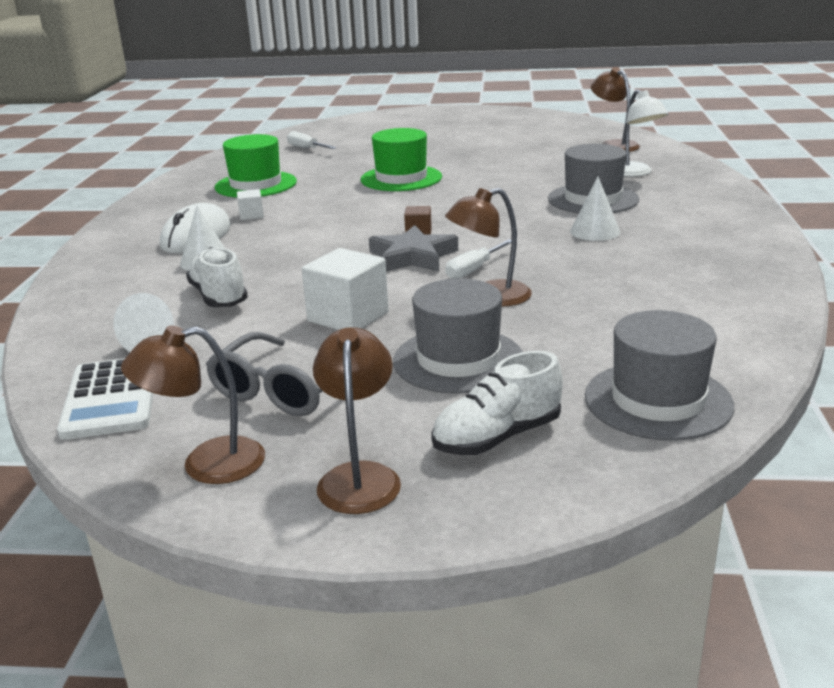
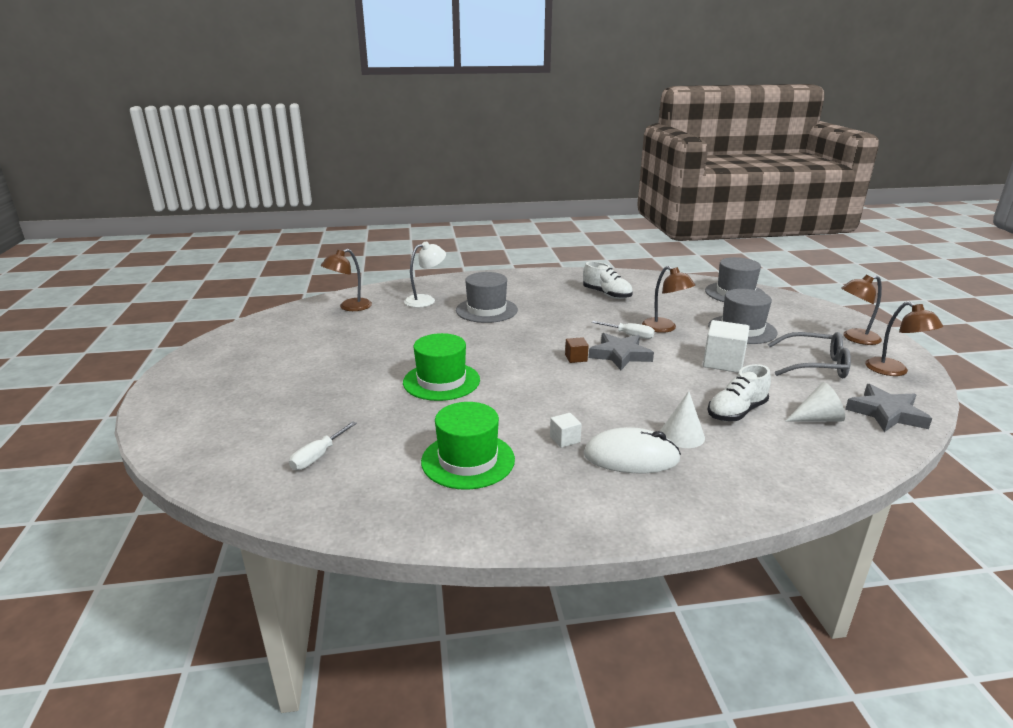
camera: 105 degrees left, 0 degrees up
(111, 398) = (886, 413): white calculator -> grey star
(497, 437) = (795, 317): white shoe -> white shoe (607, 294)
(595, 231) = (548, 308): white cone -> none

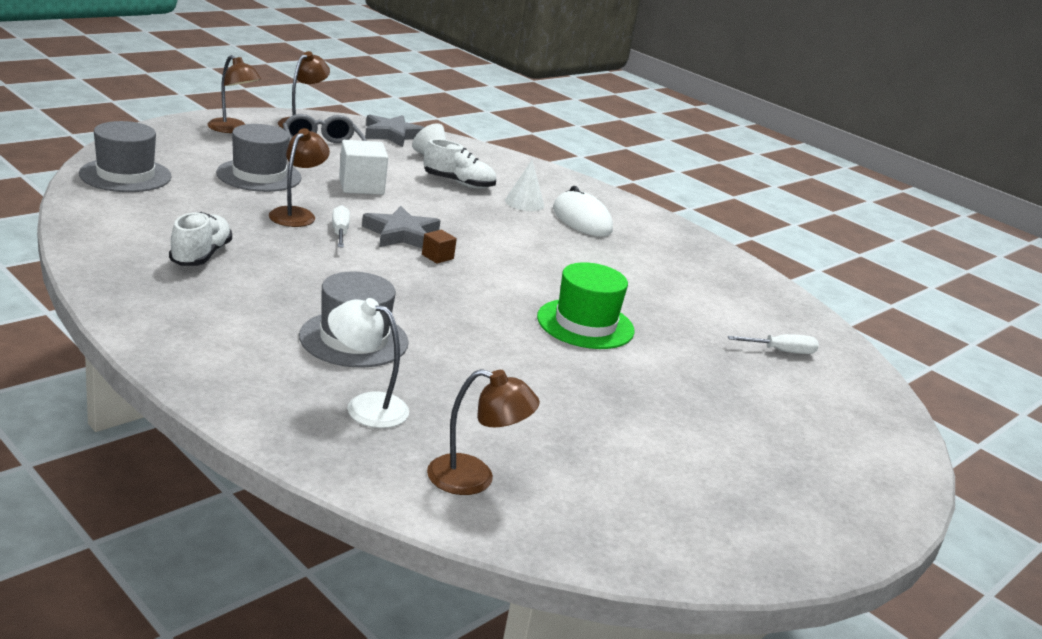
camera: 130 degrees left, 0 degrees up
(468, 460) = (680, 281): green hat -> none
(565, 439) = (595, 246): white cube -> none

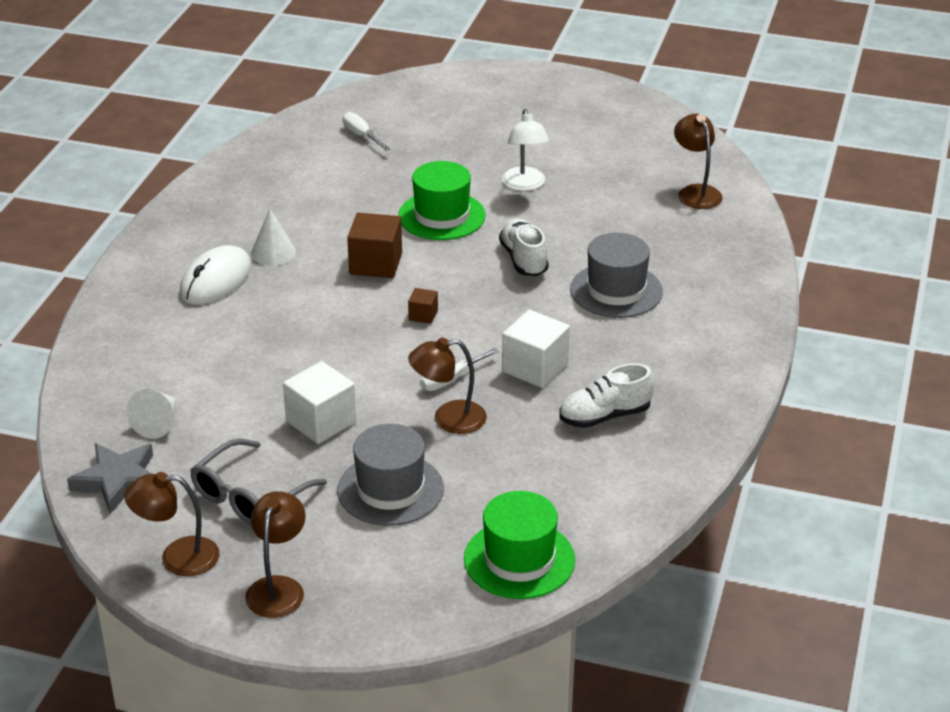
camera: 115 degrees left, 10 degrees up
(125, 175) = (519, 559): grey hat -> green hat
(303, 261) = (535, 368): none -> white cube
(365, 406) = (685, 251): white lamp -> white lamp (525, 185)
(401, 234) = (404, 350): grey star -> none
(458, 183) = (220, 375): white shoe -> white shoe (524, 259)
(524, 203) = (217, 322): white cone -> white cone (273, 252)
(537, 271) = (376, 264): none -> brown cube

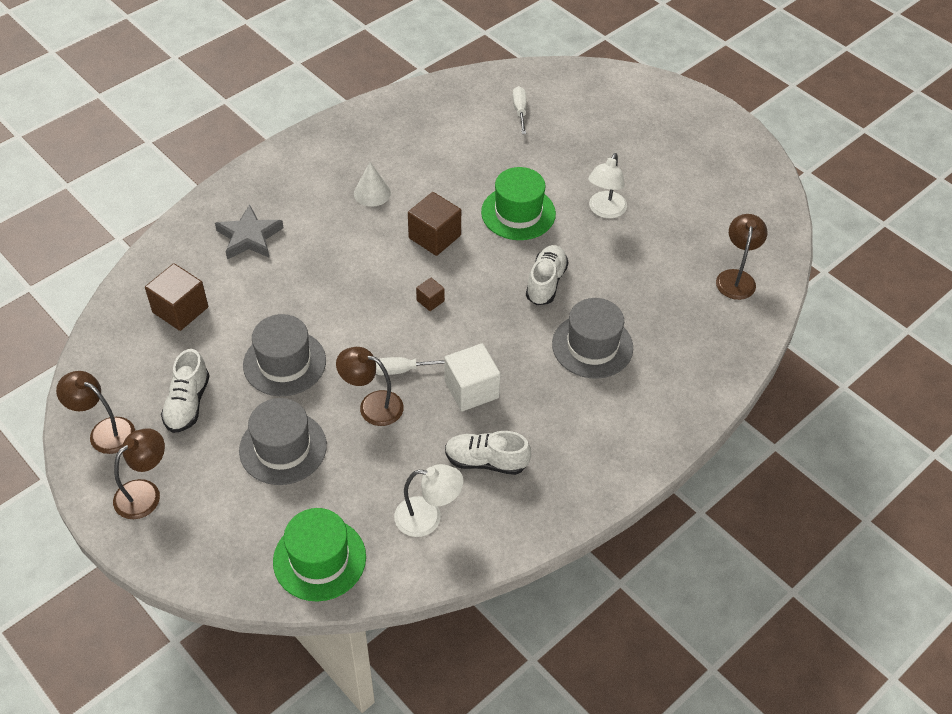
camera: 30 degrees right, 15 degrees up
(118, 481) = (118, 346): grey star -> grey star (249, 237)
(158, 423) = (180, 310): white cone -> brown cube
(216, 280) = (314, 201): white mouse -> none
(249, 496) = (187, 403): grey glasses -> white shoe
(321, 422) = (284, 363): white cube -> grey hat
(593, 481) = (428, 517): none -> white lamp

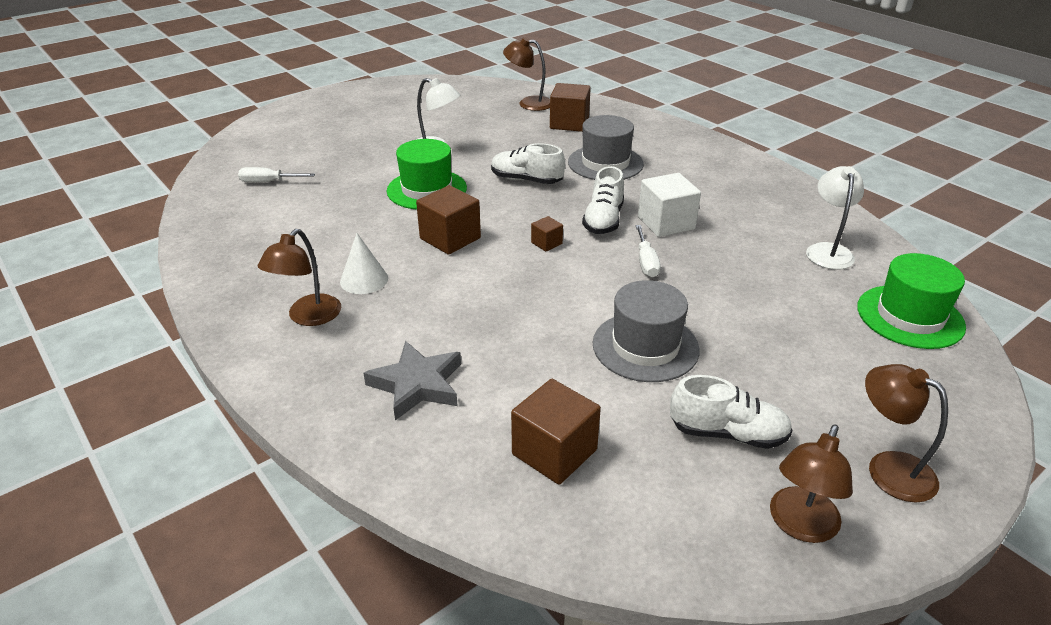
camera: 85 degrees left, 15 degrees down
(283, 448) = (774, 345): grey hat -> none
(372, 405) = (698, 282): brown lamp -> brown lamp (308, 317)
(486, 461) = (750, 218): white shoe -> white shoe (603, 220)
(688, 315) = (569, 123): none -> brown cube

